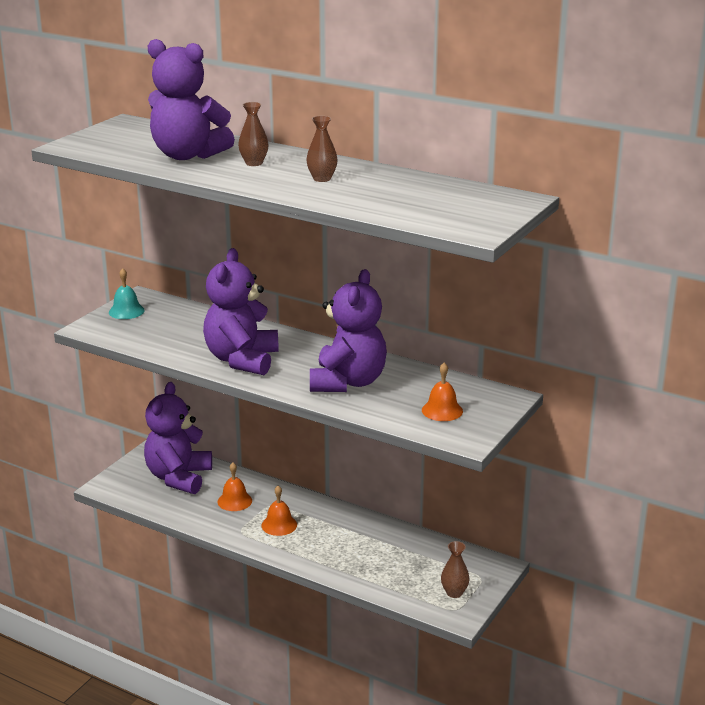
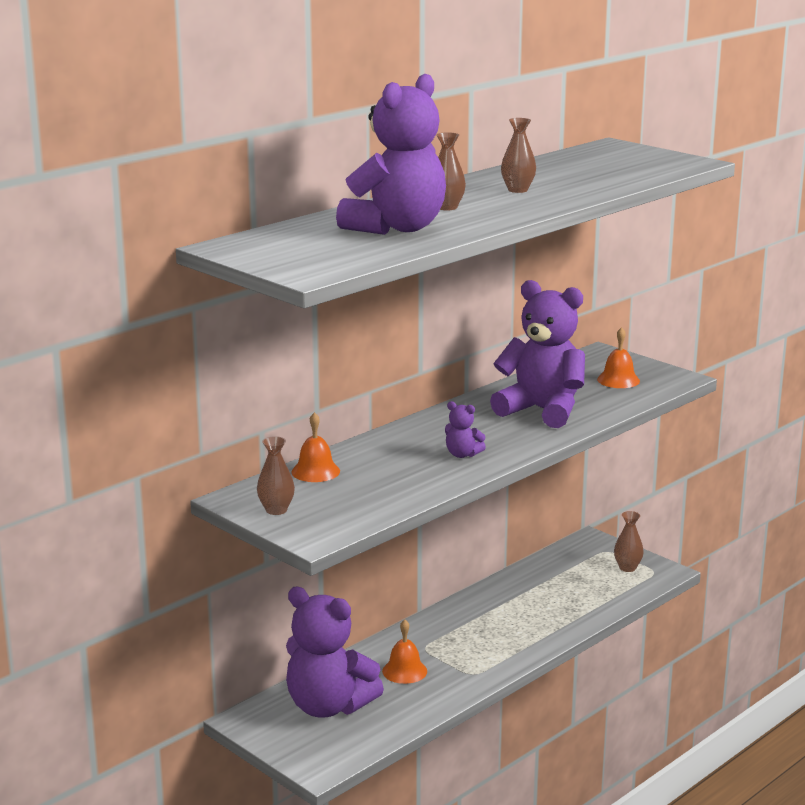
camera: 75 degrees left, 5 degrees down
(126, 311) = (276, 510): turquoise bell -> brown vase
(242, 360) = (462, 454): purple teddy bear -> purple teddy bear, size x0.42
(279, 525) = (469, 647): orange bell -> orange bell (315, 471)

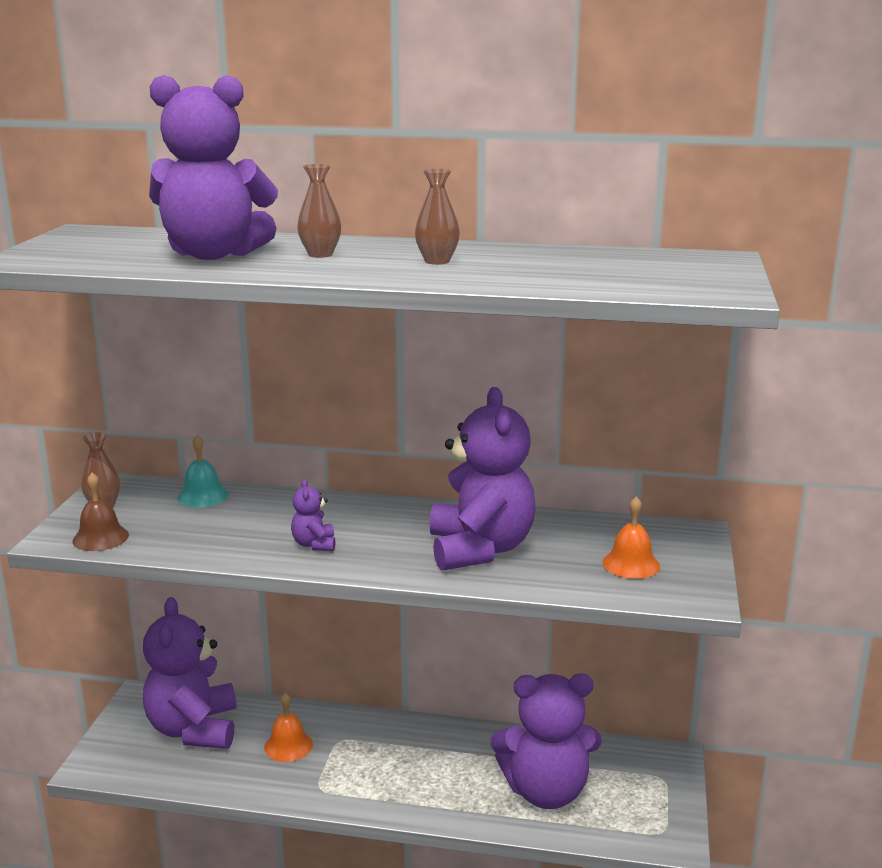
camera: 55 degrees right, 0 degrees up
(315, 471) = (202, 496): orange bell -> turquoise bell
(339, 521) = (100, 538): none -> brown bell
(574, 593) = (546, 791): none -> purple teddy bear
(627, 568) = (645, 808): brown vase -> none

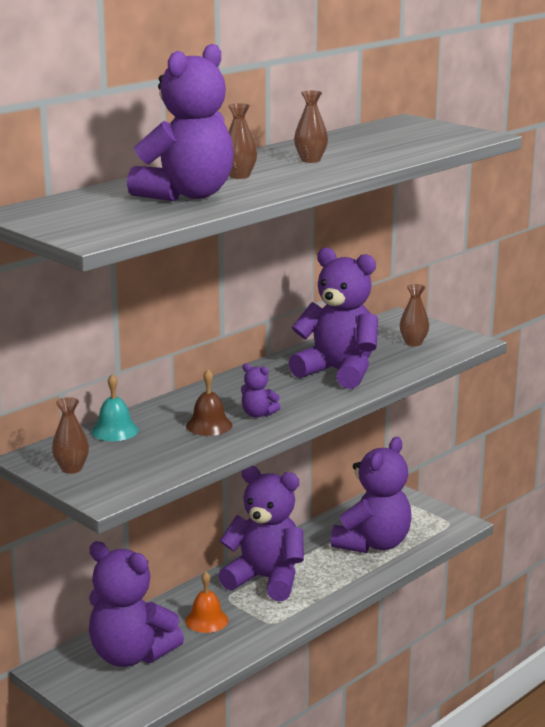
camera: 55 degrees left, 0 degrees up
(100, 538) = (131, 480): brown bell -> brown bell (209, 425)
(396, 749) = (265, 579): none -> purple teddy bear
(631, 564) = (413, 343): orange bell -> brown vase

